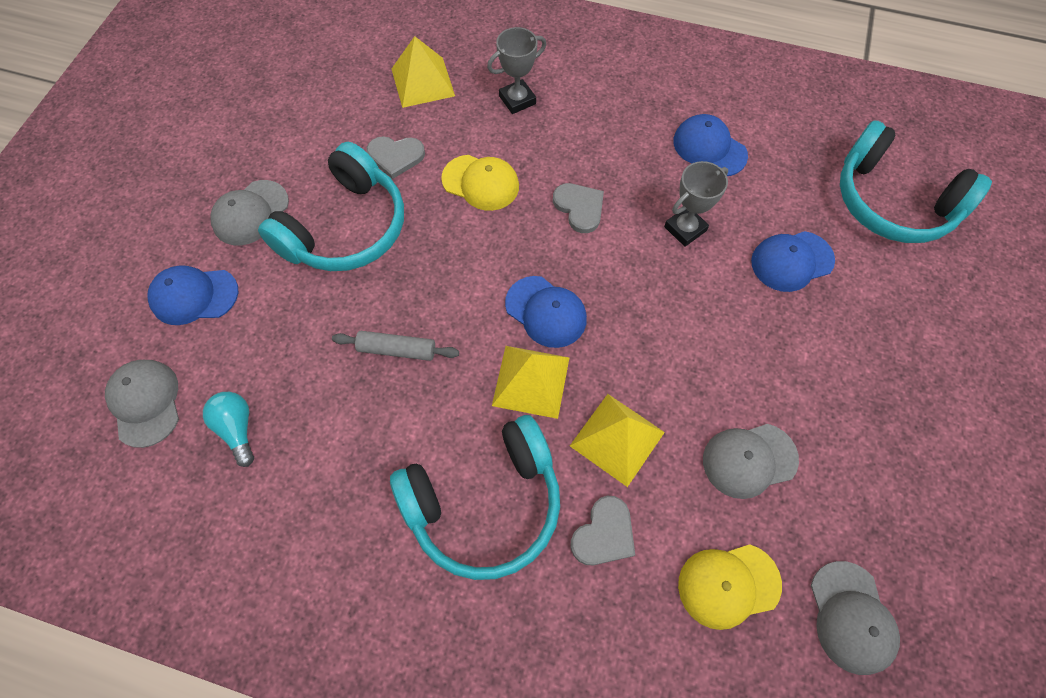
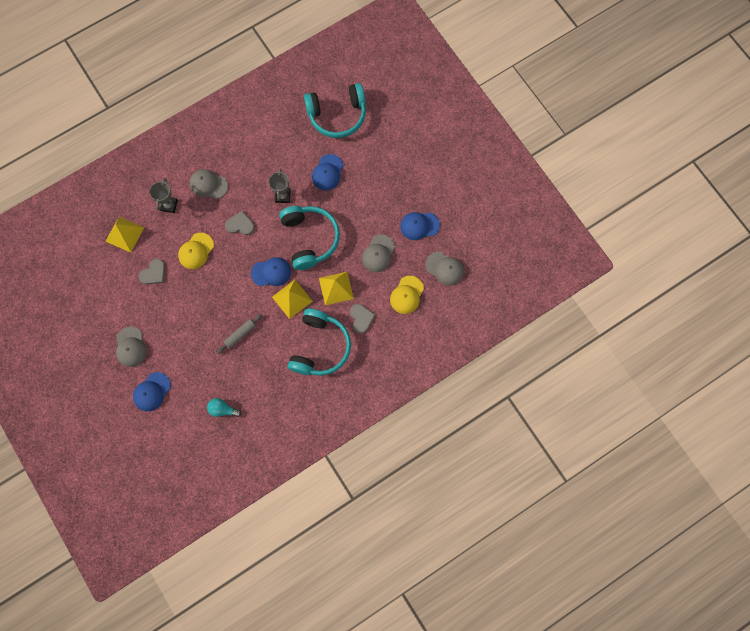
camera: 50 degrees left, 10 degrees up
(145, 402) = (184, 435): grey cap -> grey cap (208, 184)
(345, 227) = (170, 316): turquoise headphones -> turquoise headphones (309, 239)
(480, 183) = (196, 251): yellow cap -> yellow cap turned 150 degrees clockwise
(709, 148) = (258, 155): blue cap -> blue cap (419, 226)

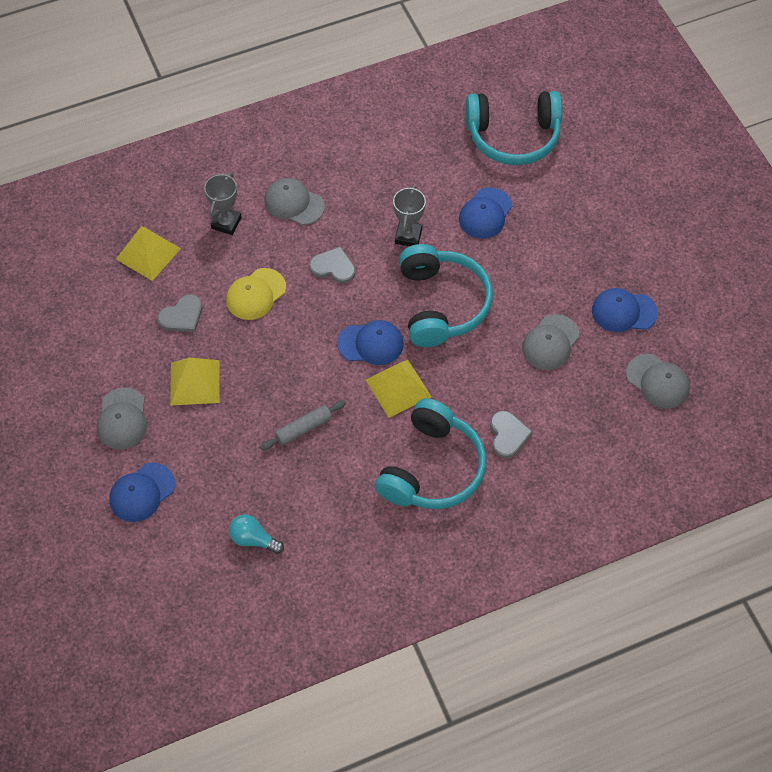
camera: 10 degrees right, 15 degrees down
(336, 288) = (473, 383): yellow pyramid -> yellow pyramid (195, 382)
(407, 295) = (589, 411): yellow cap -> none

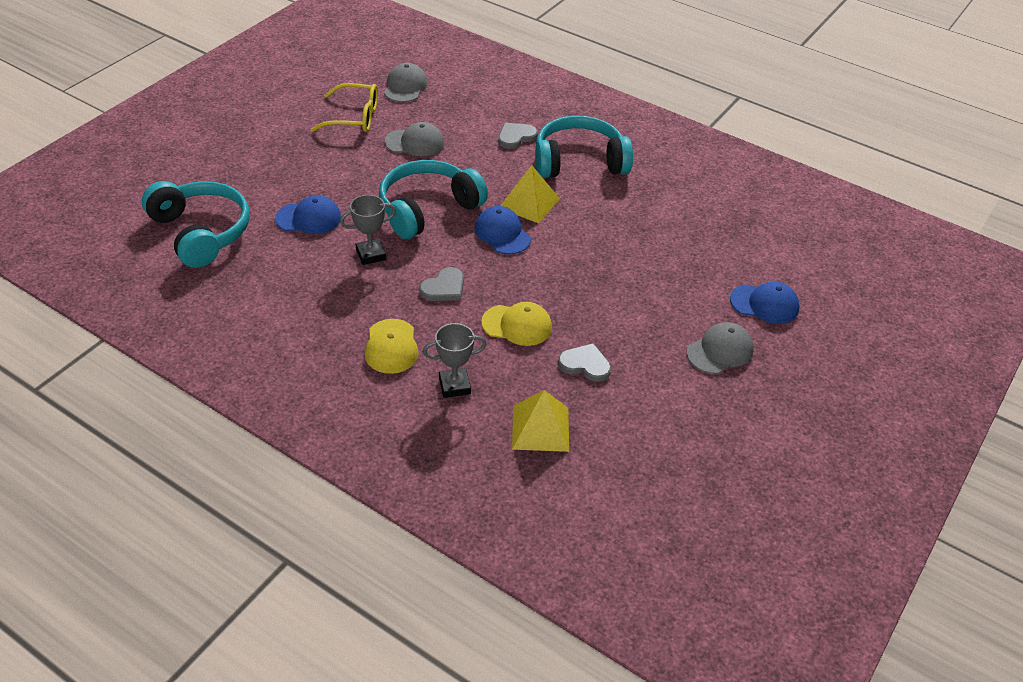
camera: 125 degrees left, 15 degrees down
(195, 382) = (640, 322): yellow pyramid -> none
(253, 539) = (729, 225): turquoise light bulb -> none
(294, 203) = (391, 346): grey cap -> yellow cap
(303, 428) = (615, 238): grey rolling pin -> none
(333, 267) = (444, 287): grey heart -> grey heart turned 120 degrees counterclockwise
(624, 311) = (354, 117): blue cap -> yellow glasses

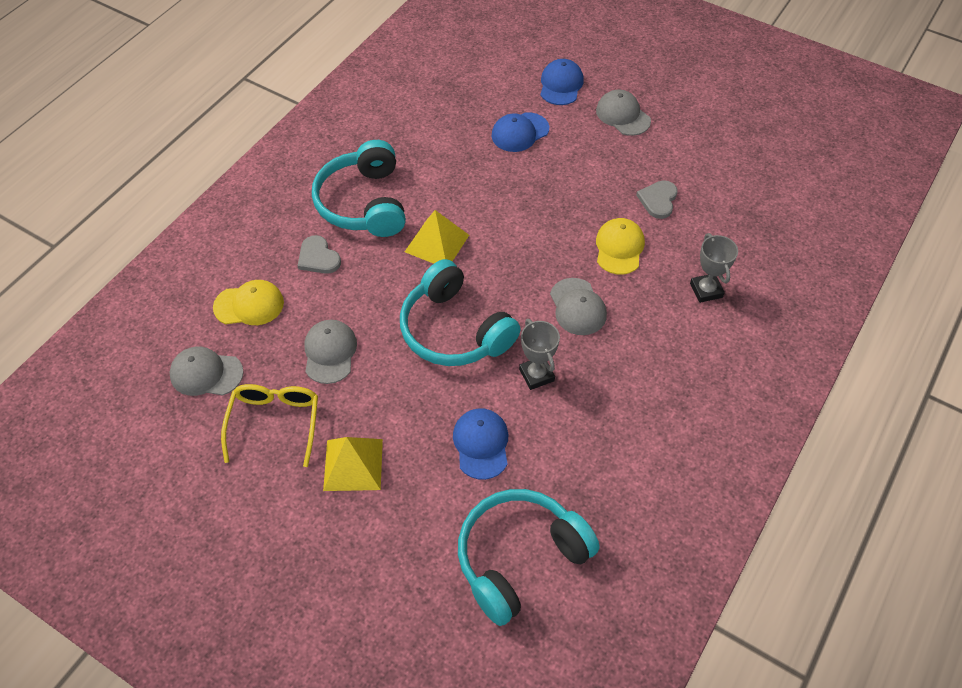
camera: 90 degrees left, 10 degrees up
(391, 346) = (668, 343): yellow cap -> yellow cap (249, 305)
(444, 287) = (577, 307): grey heart -> grey cap
(502, 233) = (488, 263): blue cap -> blue cap (520, 132)
(540, 428) = (738, 229): yellow pyramid -> yellow pyramid (353, 464)

